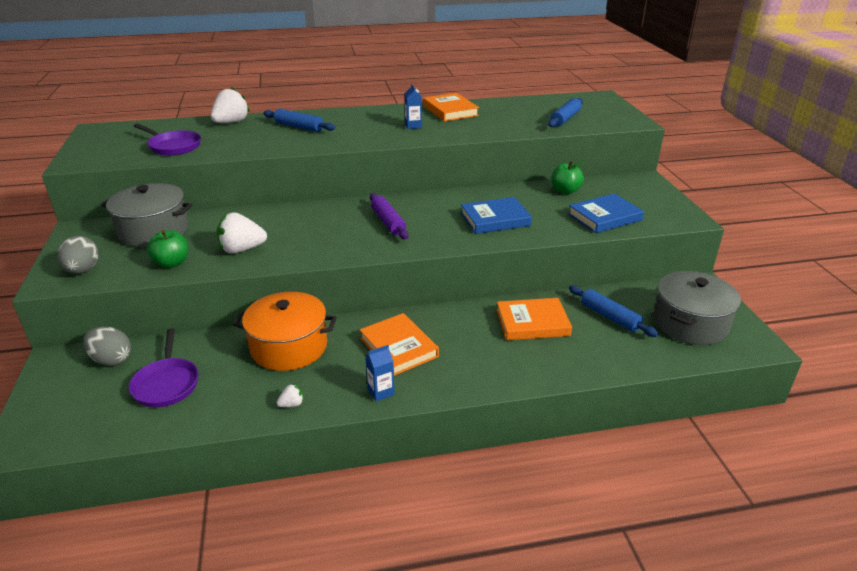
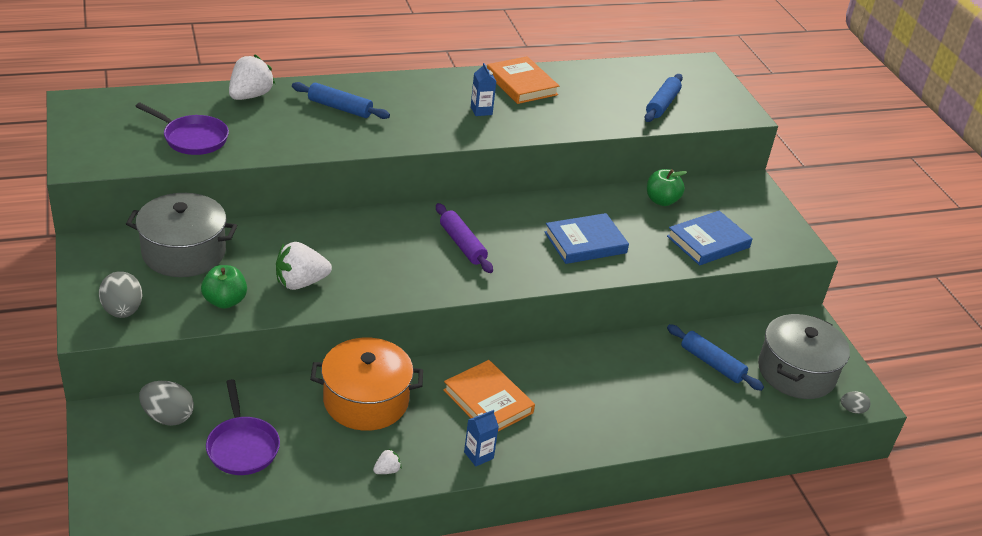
camera: 10 degrees left, 5 degrees up
(532, 323) = (629, 370): orange book -> none
(746, 354) = (852, 410): none -> grey egg

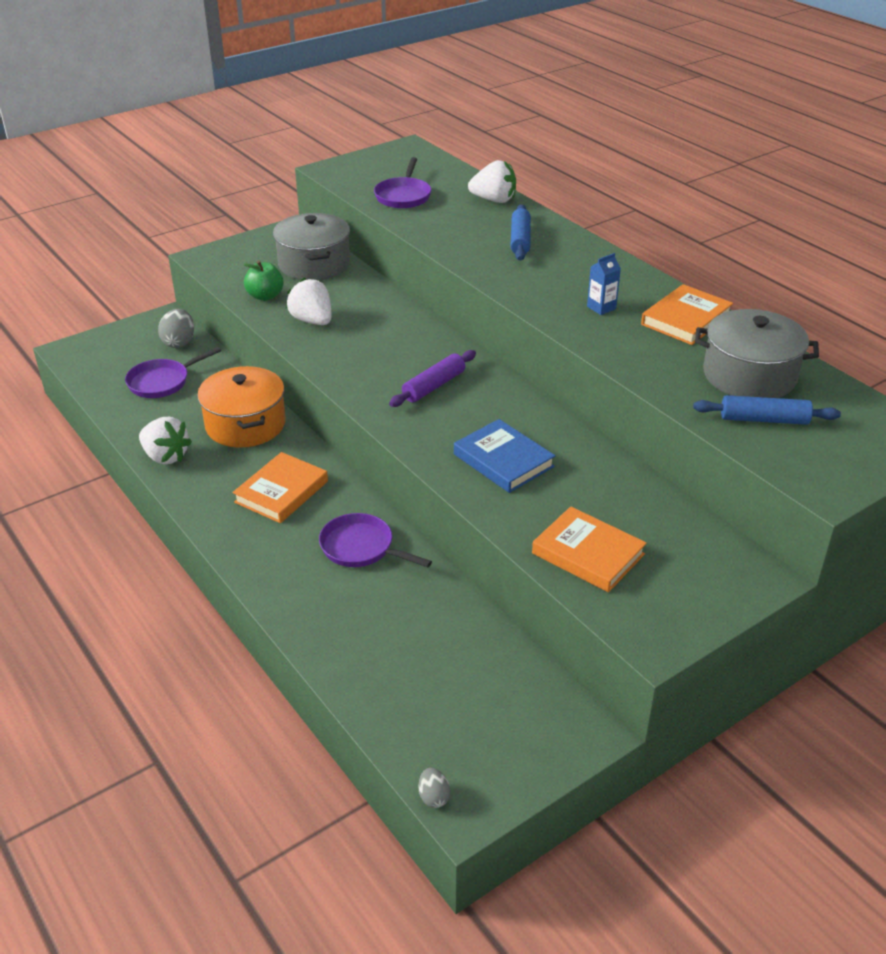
camera: 75 degrees right, 0 degrees up
(123, 311) = (227, 262): grey egg -> none
(387, 470) = (165, 456): white strawberry -> white strawberry, size x2.13
(478, 455) = (206, 502): blue carton -> none
(587, 373) = (361, 548): none -> purple pan
(661, 200) = (641, 502): green apple -> none
(708, 242) = (588, 554): blue book -> orange book
(712, 363) = (440, 644): blue rolling pin -> none
(796, 372) = (475, 728): grey pot -> grey pot (749, 375)

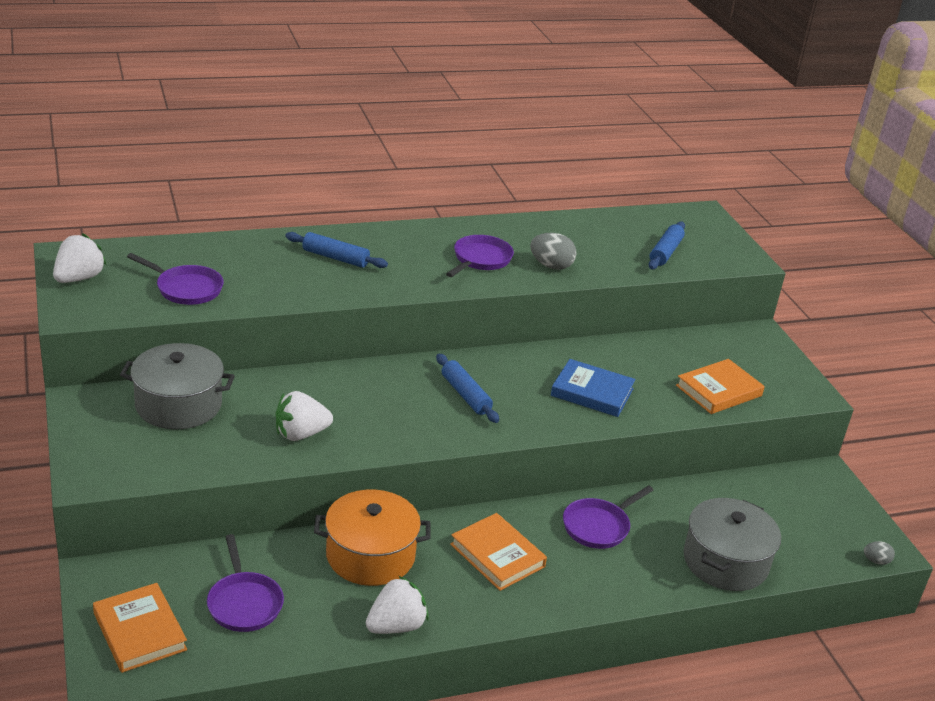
camera: 75 degrees left, 5 degrees down
(179, 342) = (165, 573): grey egg -> grey egg (551, 266)
(265, 296) = (223, 453): green apple -> none
(434, 386) = (465, 395): purple rolling pin -> blue rolling pin
(494, 200) = (243, 246): white strawberry -> white strawberry (79, 278)
(503, 460) = (592, 392): blue book -> blue book turned 45 degrees clockwise
(601, 307) = (480, 259): blue carton -> purple pan
(686, 319) = (520, 233): orange book -> orange book (140, 631)
(749, 375) = (609, 238): grey pot -> grey pot (725, 561)

